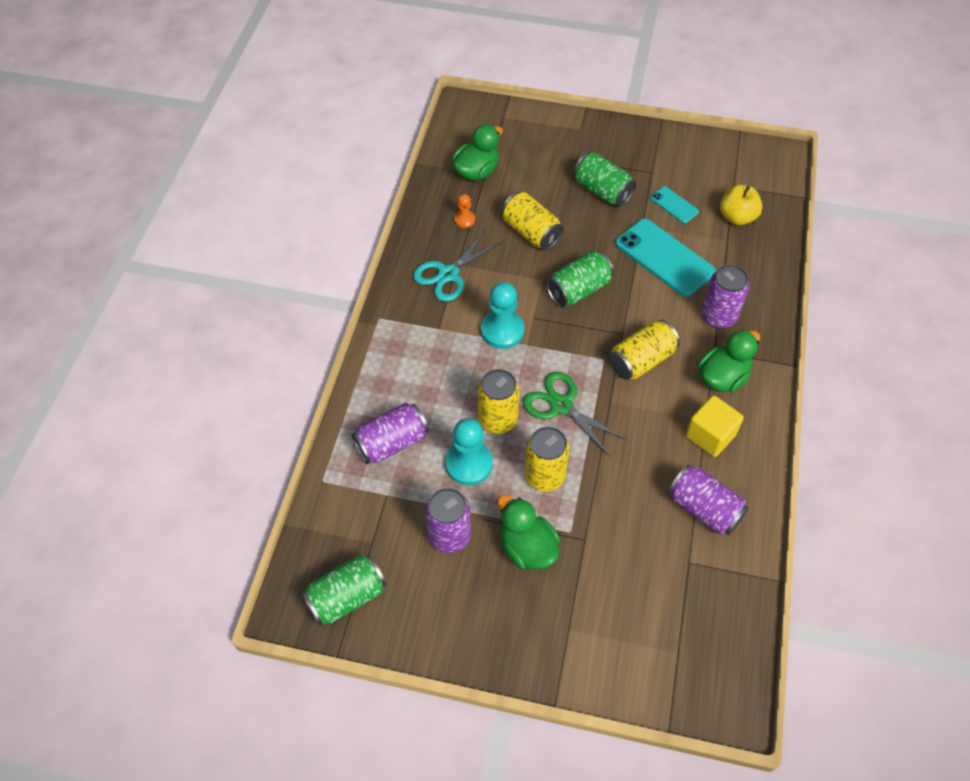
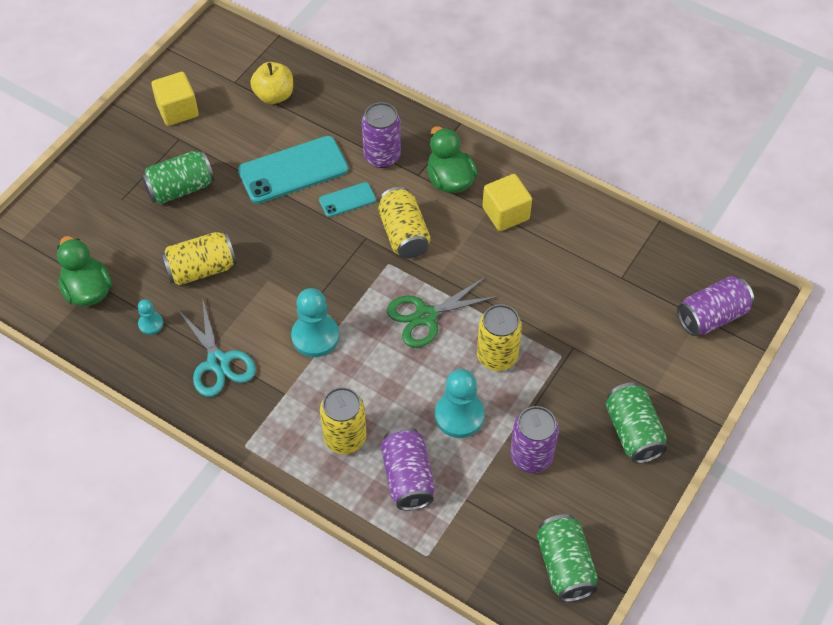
camera: 70 degrees left, 0 degrees up
(464, 220) = (151, 324): orange pawn -> turquoise pawn
(497, 419) = (419, 375): yellow can -> yellow can (345, 438)
(527, 548) = (566, 395): green duck -> none
(578, 290) = (296, 254): green can -> green can (633, 432)
(674, 205) = (232, 137): turquoise phone -> turquoise phone (347, 200)
(680, 160) = (177, 110): none -> yellow cube
(704, 509) = (575, 247): purple can -> purple can (712, 316)

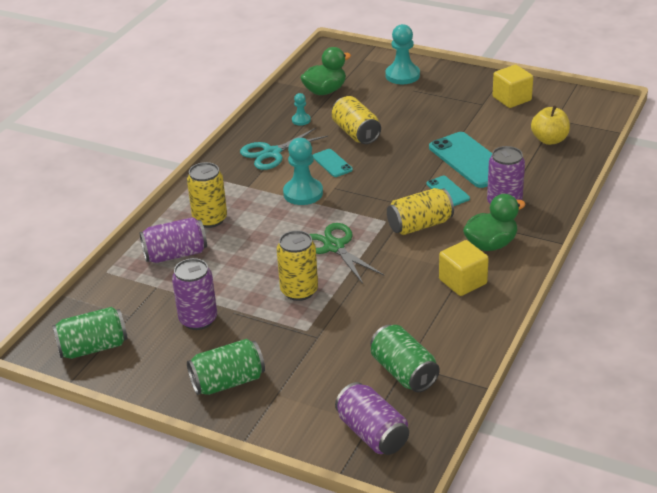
camera: 85 degrees right, 20 degrees down
(180, 188) = (431, 112): green can -> green can (404, 372)
(260, 301) = (332, 163): none -> turquoise phone
(459, 415) = (236, 275): turquoise pawn -> turquoise pawn (402, 75)

